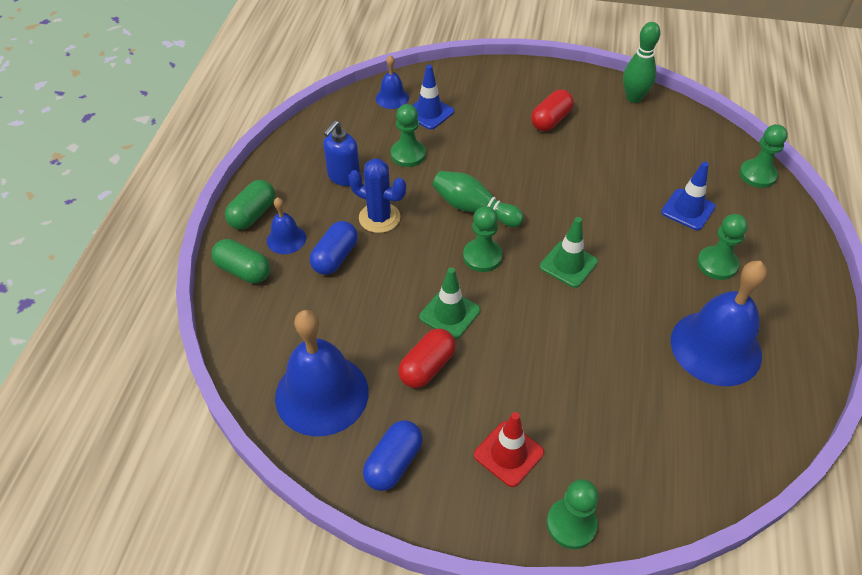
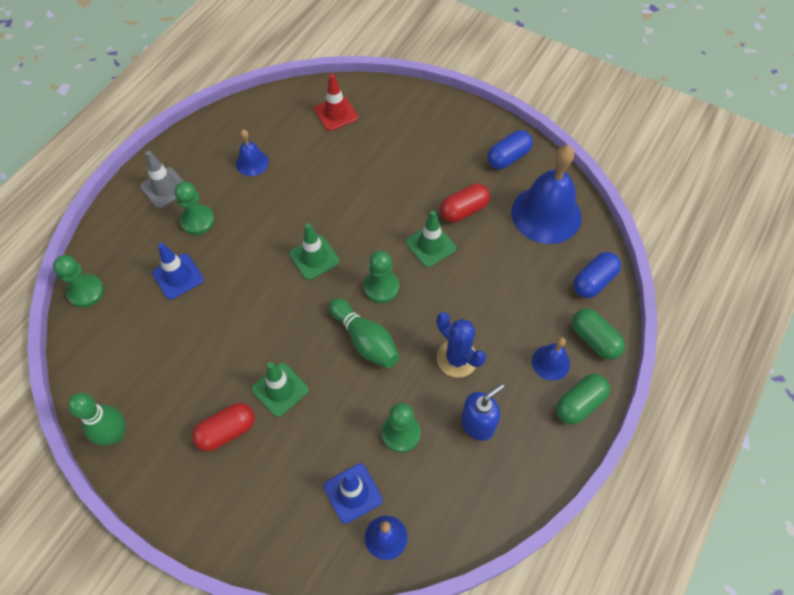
camera: 160 degrees left, 10 degrees up
(335, 257) = (509, 327): blue capsule -> blue capsule (593, 281)
(508, 454) = (432, 142): red traffic cone -> red traffic cone (336, 113)
(527, 155) = (280, 389): none -> green traffic cone
(571, 524) = (413, 98): green pawn -> none
(716, 347) = (252, 162): blue bell -> blue bell, size x0.49
(784, 287) = (164, 188): none -> grey traffic cone

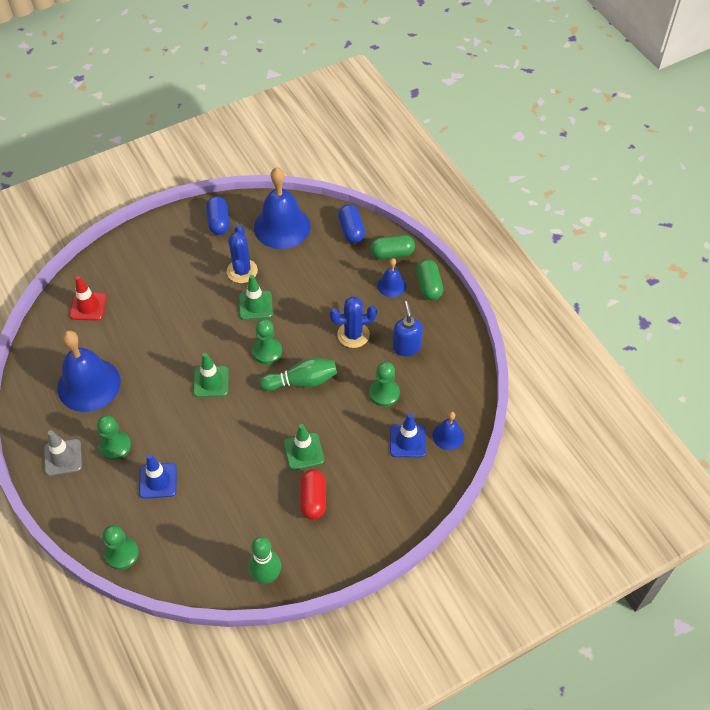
camera: 60 degrees left, 5 degrees down
(252, 162) = (89, 384): blue bell -> blue bell, size x2.04
(464, 210) = (242, 271): red capsule -> blue cactus

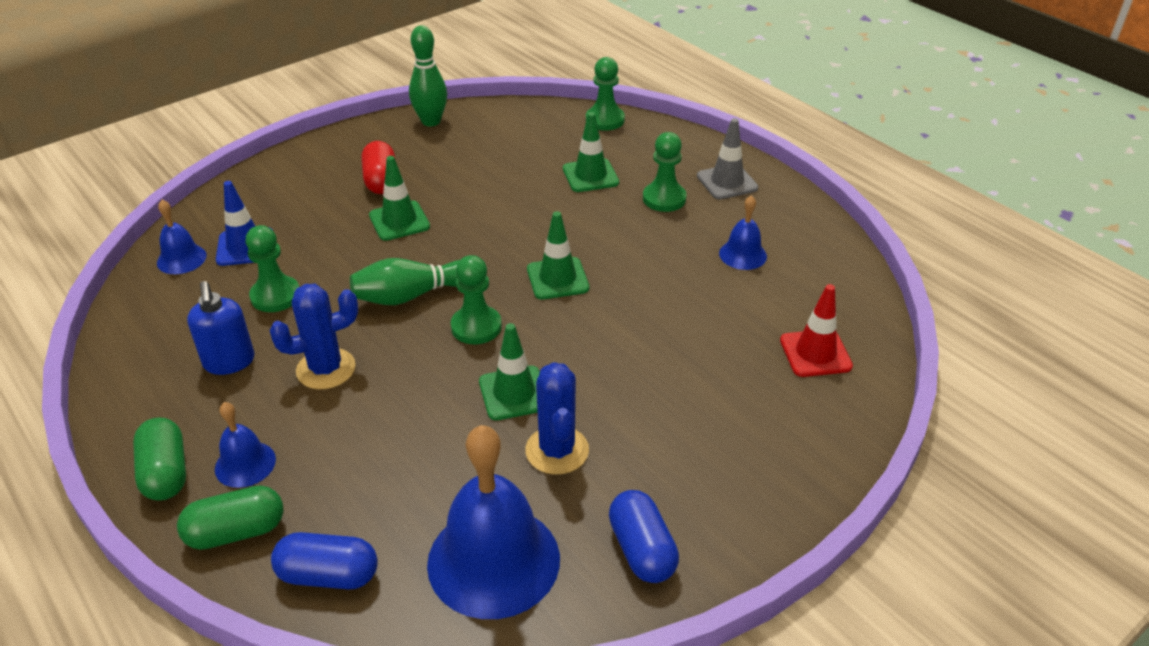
camera: 170 degrees right, 15 degrees down
(89, 384) = (743, 254): blue bell -> blue bell, size x0.49
(158, 481) = (590, 176): blue traffic cone -> green traffic cone
(351, 230) = (328, 575): blue capsule -> blue capsule turned 60 degrees counterclockwise

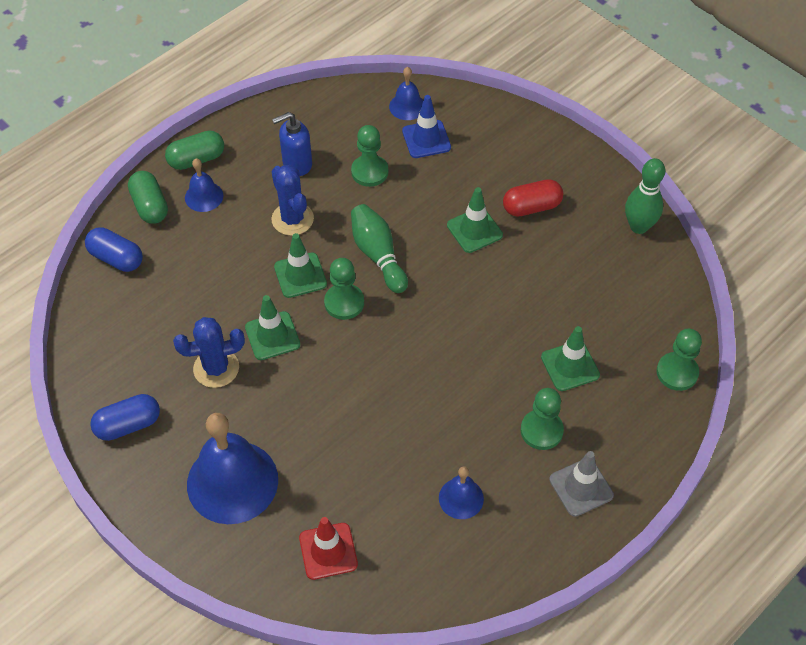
camera: 85 degrees right, 15 degrees up
(328, 575) = (116, 258): blue capsule -> blue capsule turned 60 degrees counterclockwise
(493, 560) = (123, 341): blue bell -> blue bell (232, 481)
(557, 279) = (409, 352): green traffic cone -> green traffic cone (300, 275)

